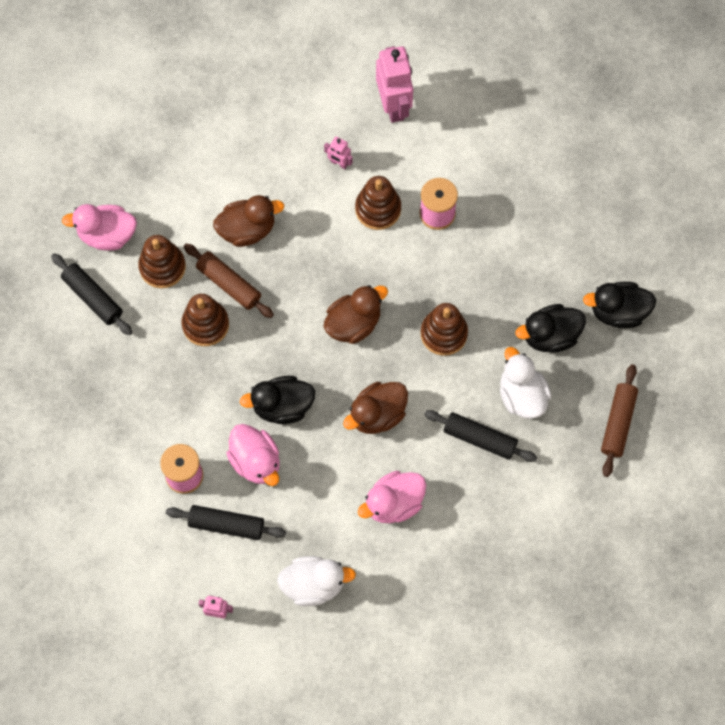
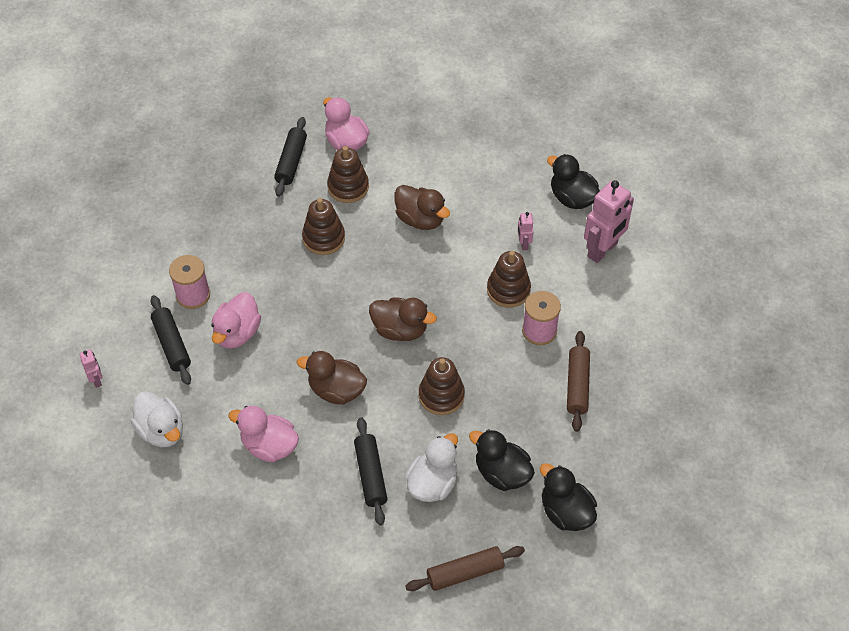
camera: 55 degrees right, 15 degrees down
(229, 284) = (367, 233): brown rolling pin -> brown rolling pin (577, 385)
(282, 406) = (295, 324): black duck -> black duck (572, 198)

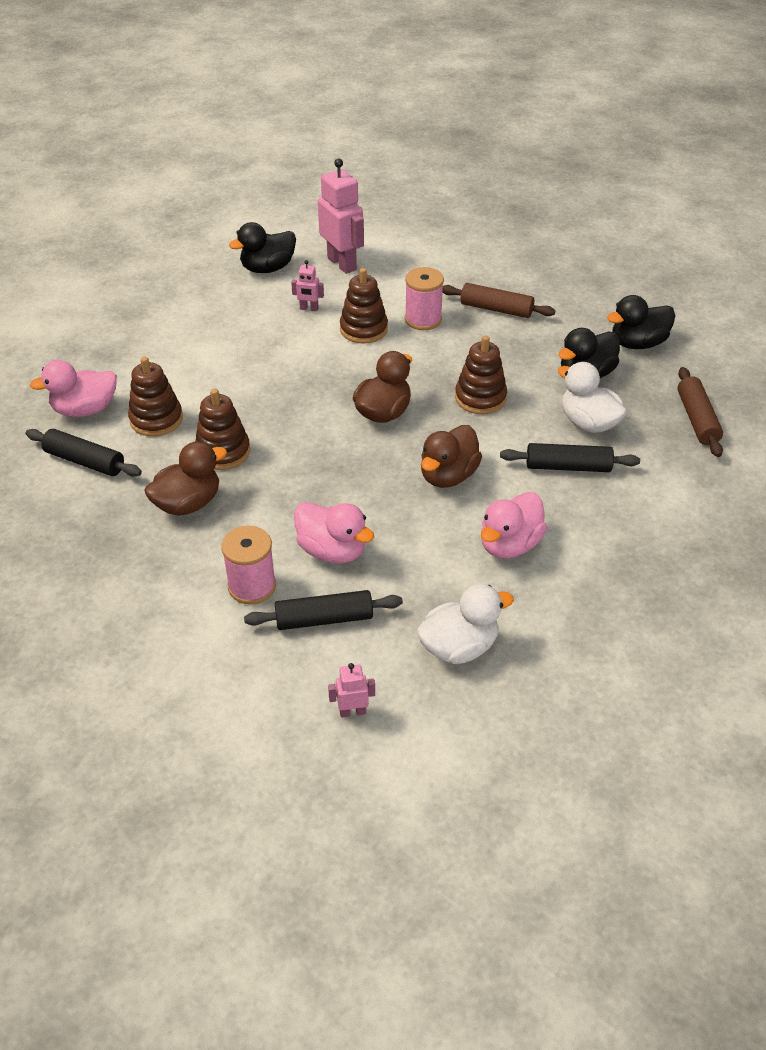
camera: 75 degrees left, 10 degrees down
(420, 219) = (237, 372): brown duck -> brown duck (188, 503)

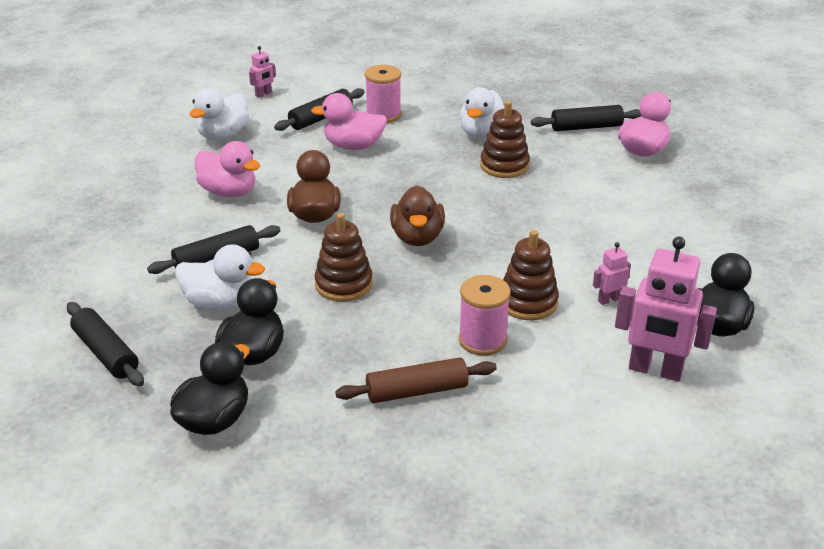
camera: 145 degrees right, 10 degrees down
(156, 419) = (584, 165): brown stacking toy -> none
(188, 503) = (482, 133): brown duck -> white duck
(509, 544) = (229, 192): pink duck -> pink duck turned 120 degrees clockwise
(697, 419) = (106, 353): brown rolling pin -> black rolling pin

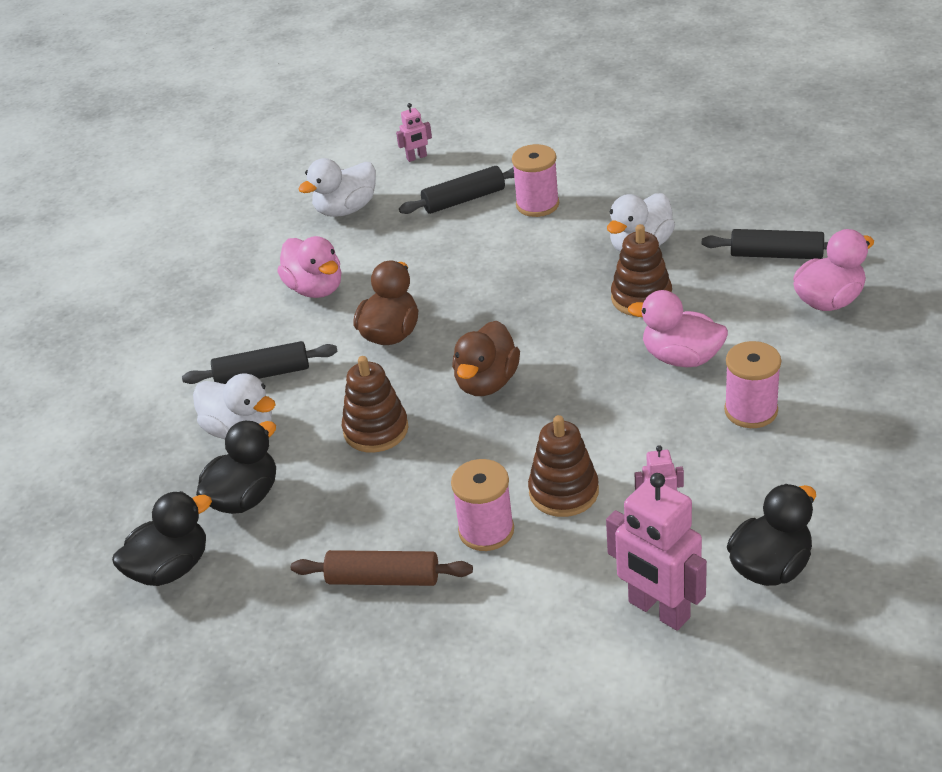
camera: 25 degrees right, 5 degrees up
(106, 353) = (107, 469): black rolling pin -> none
(353, 146) = (480, 245): pink duck -> pink duck (681, 358)
(634, 226) = (751, 411): none -> pink spool

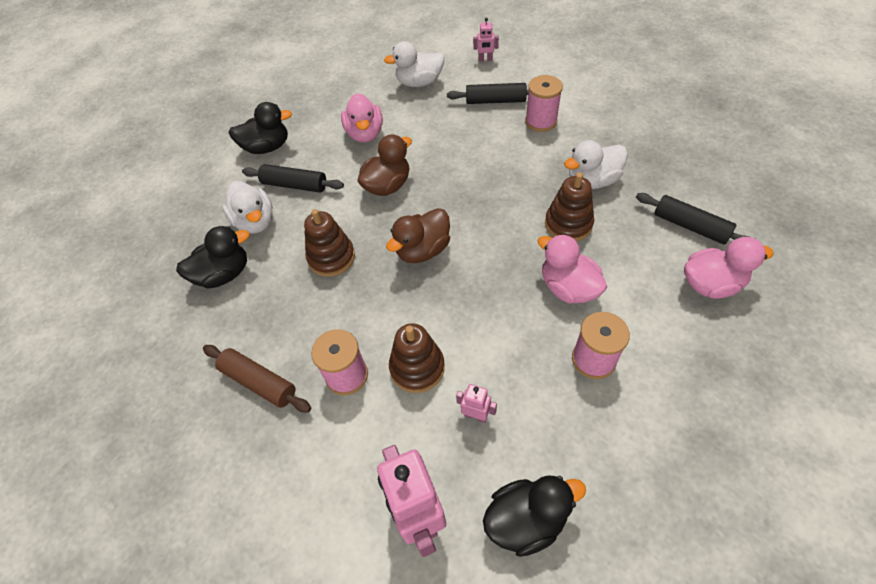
camera: 25 degrees right, 15 degrees up
(170, 568) = (150, 308): black duck -> black duck (267, 147)

